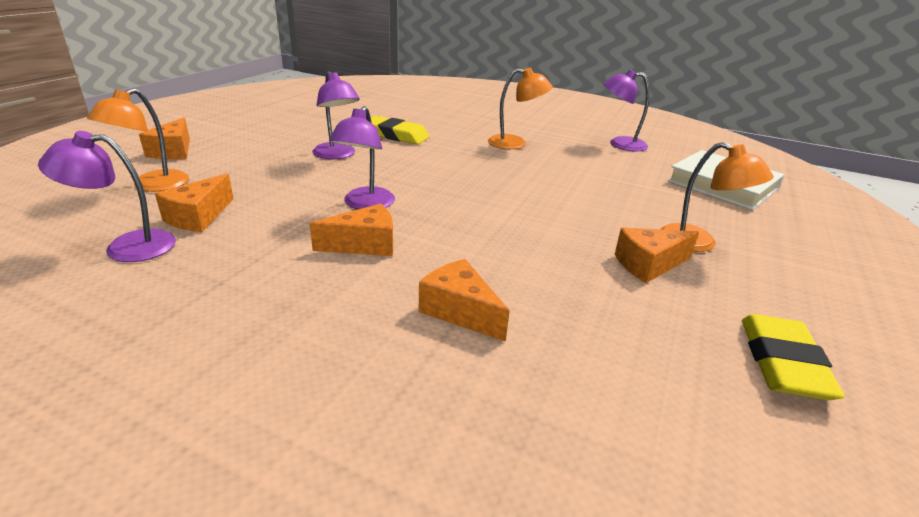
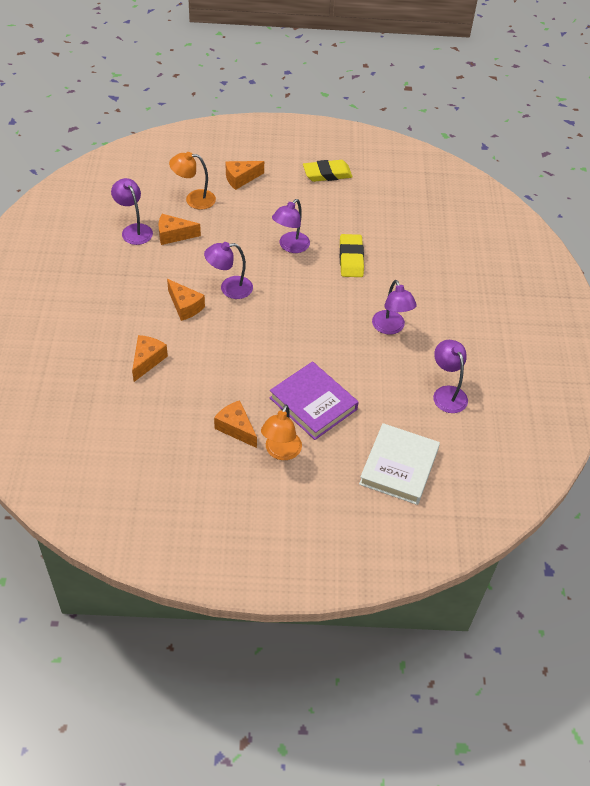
camera: 65 degrees right, 20 degrees up
(515, 143) = (390, 328): orange lamp -> purple lamp
(614, 204) = (313, 403): none -> purple book
(782, 362) = (169, 485): yellow eraser -> yellow eraser (327, 174)

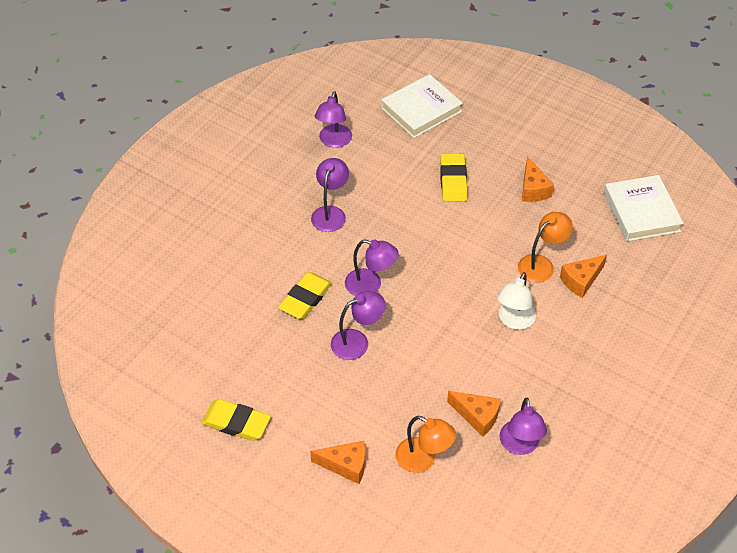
camera: 145 degrees left, 0 degrees up
(121, 451) = (641, 212): none -> white book
(185, 306) = (514, 321): orange cheese -> white lamp
(229, 288) = (456, 321): purple lamp -> purple lamp (370, 285)
(280, 452) = (507, 157): orange lamp -> orange lamp (541, 264)
(313, 403) = (453, 180): purple book -> yellow eraser

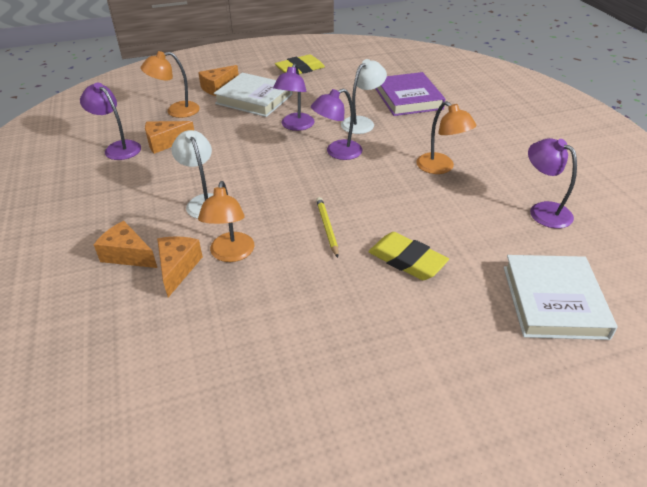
camera: 130 degrees right, 10 degrees down
(227, 291) = (408, 98): none -> purple book
(305, 298) = (362, 122): yellow eraser -> white lamp
(330, 213) = (440, 168): purple lamp -> orange lamp
(465, 234) = (327, 227): none -> yellow pencil
(533, 189) = (328, 315): orange cheese -> orange cheese (128, 255)
(641, 212) = (180, 394): white book -> white book (254, 99)

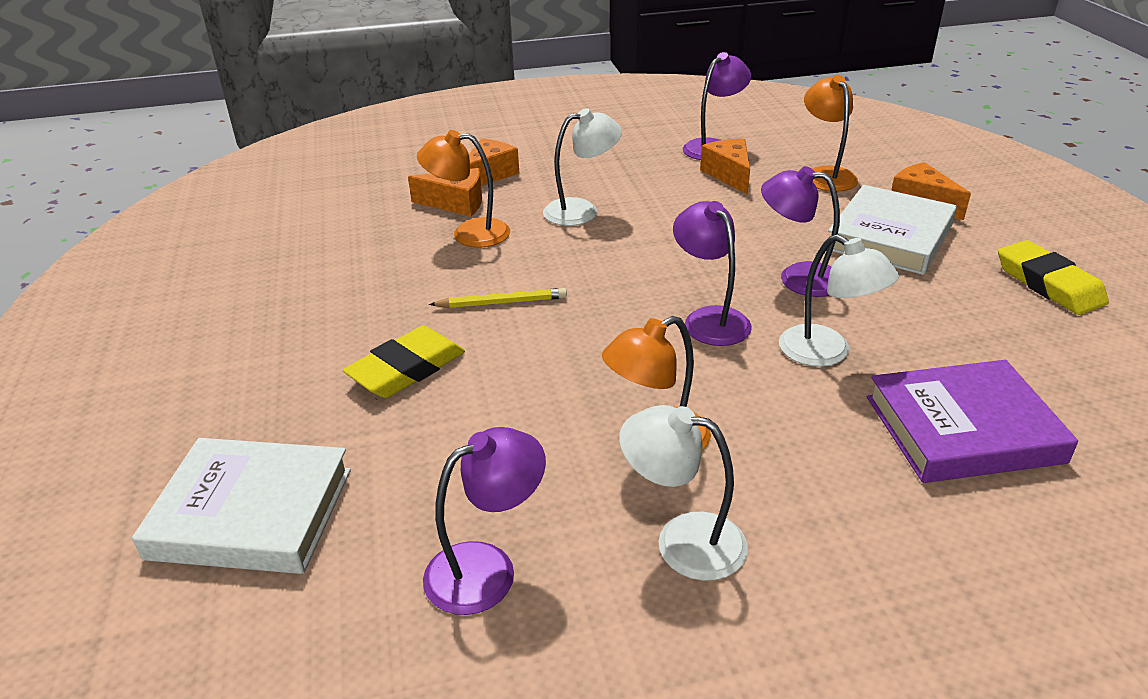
camera: 95 degrees right, 5 degrees down
(500, 161) = (682, 540): none -> white lamp

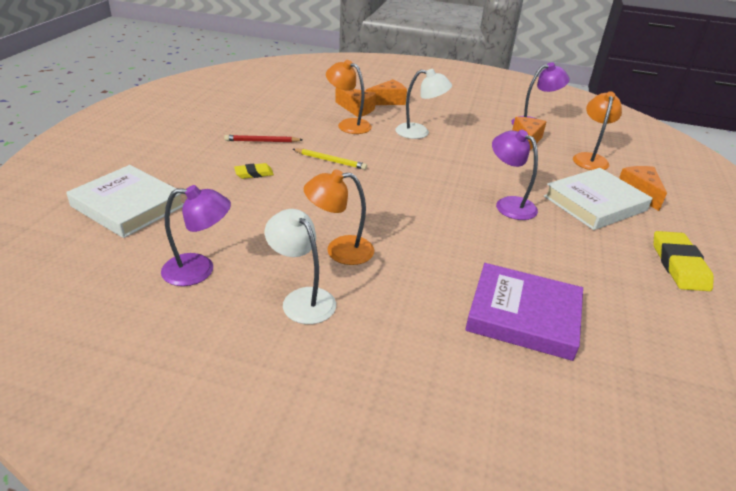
camera: 25 degrees right, 0 degrees up
(363, 309) = (262, 141): none -> red pencil
(406, 369) = (254, 173): yellow eraser -> yellow eraser, size x0.56
(709, 319) = (432, 206): purple lamp -> none
(827, 353) = (483, 247): white lamp -> none

